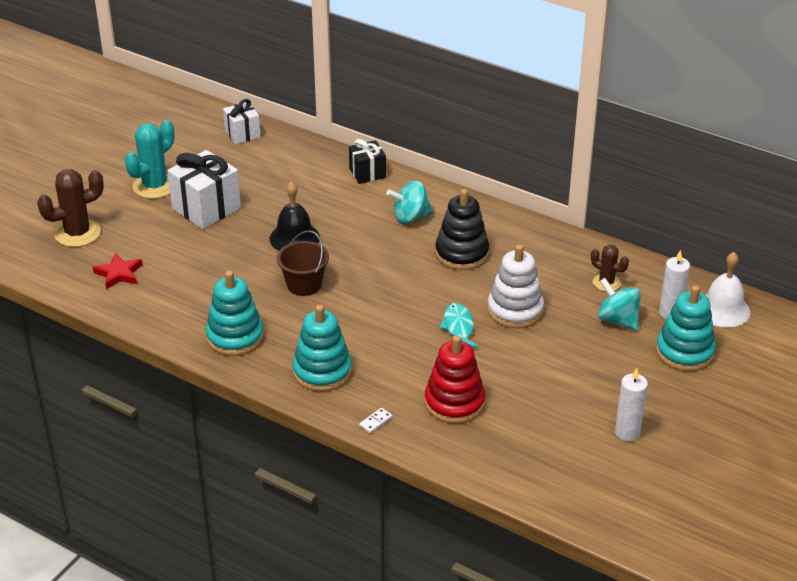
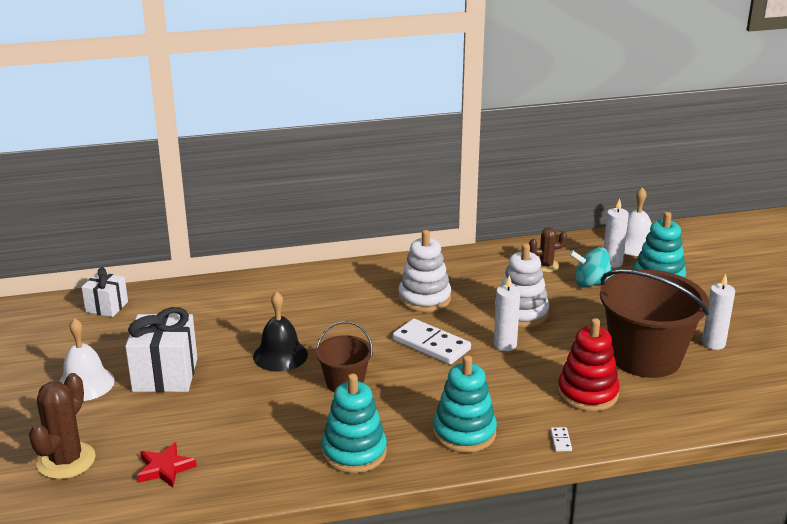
camera: 45 degrees left, 10 degrees down
(155, 186) = (85, 384): turquoise cactus -> white bell
(367, 173) = (263, 283): black gift -> none
(406, 293) = (431, 345): none -> white domino
(410, 217) = (347, 295): turquoise spinning top -> none
(458, 327) = (505, 345): turquoise fish -> white candle
(462, 253) = (424, 298): black stacking toy -> white stacking toy
(549, 406) = (645, 357): none -> brown bucket

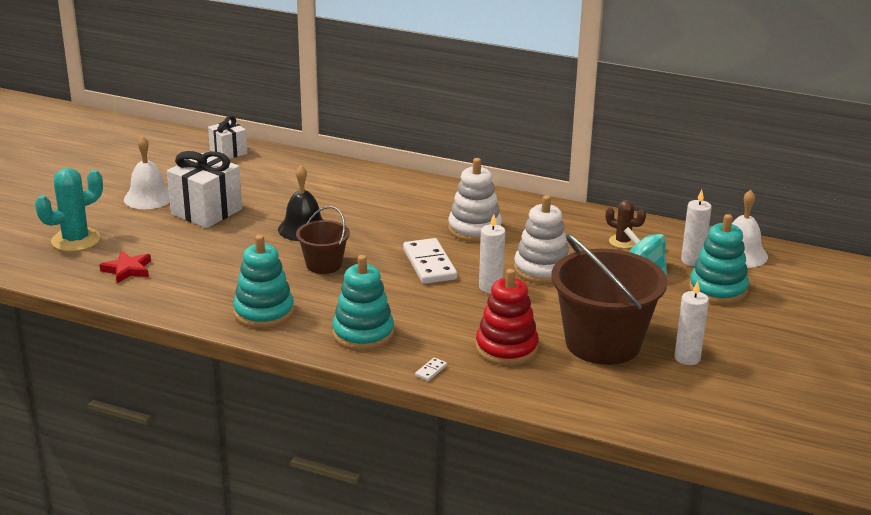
camera: 35 degrees right, 0 degrees up
(66, 461) = (76, 240): brown cactus -> turquoise cactus

